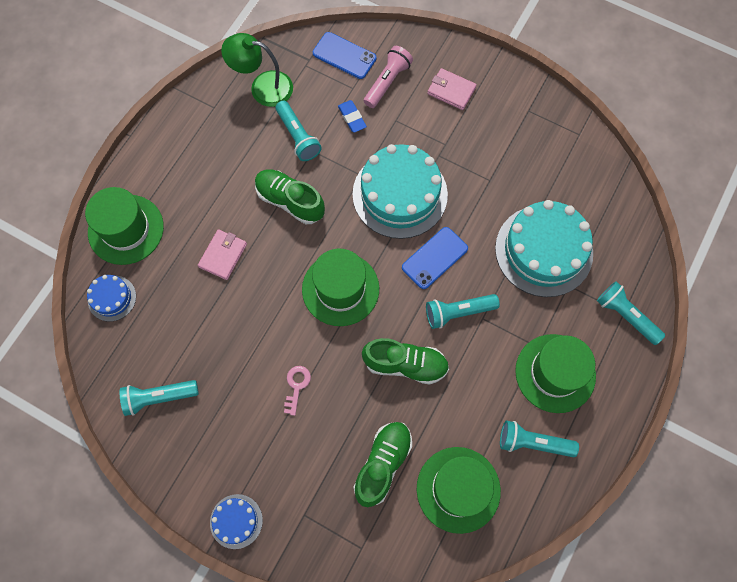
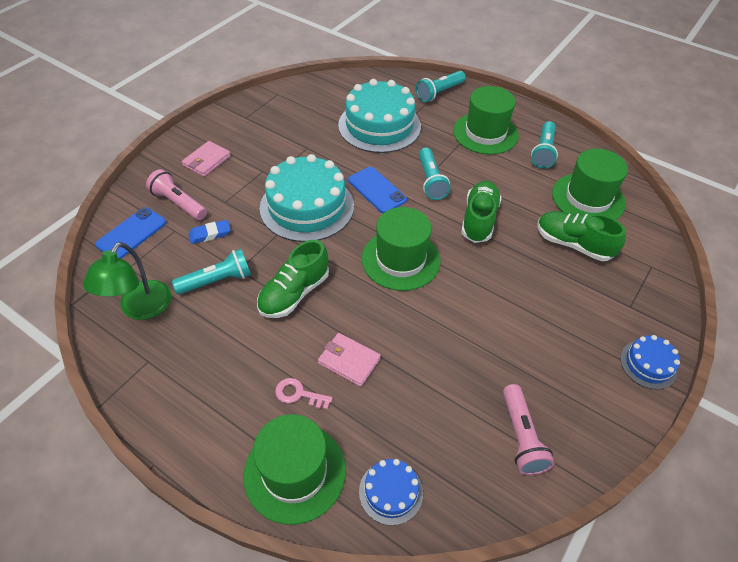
camera: 85 degrees left, 20 degrees down
(159, 397) = (521, 436): turquoise flashlight -> pink flashlight
(296, 386) = (502, 303): pink key -> pink key (298, 394)

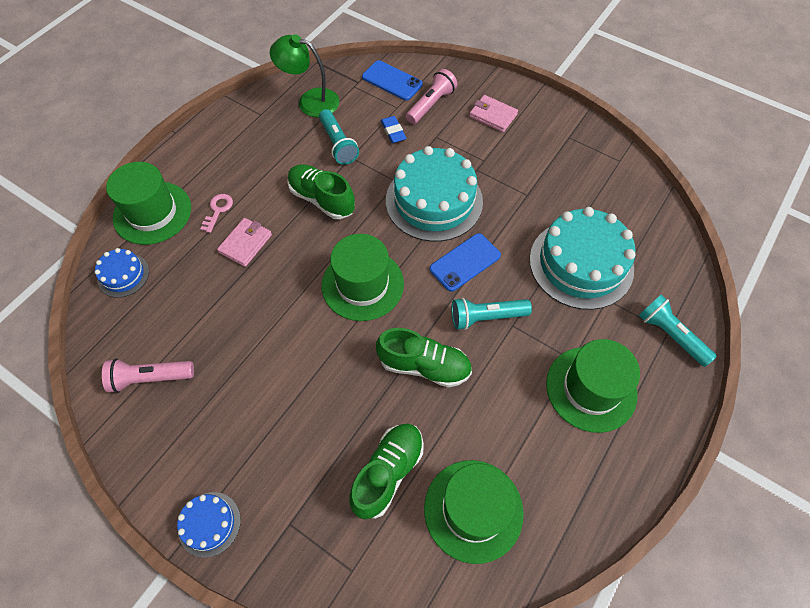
camera: 90 degrees right, 10 degrees up
(543, 152) = (564, 463): turquoise flashlight -> none

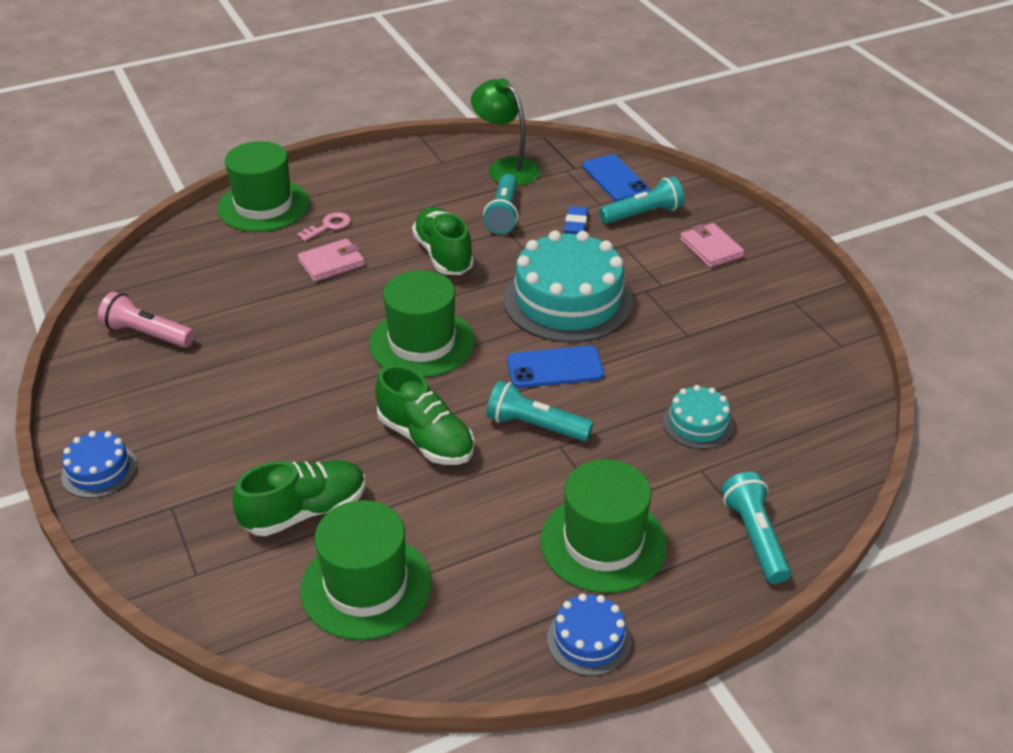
camera: 30 degrees right, 20 degrees down
(123, 275) = (194, 245): blue cake -> blue cake (589, 640)
(431, 105) = (642, 214): pink flashlight -> turquoise flashlight
(581, 264) = (698, 423): turquoise cake -> turquoise cake, size x0.48

